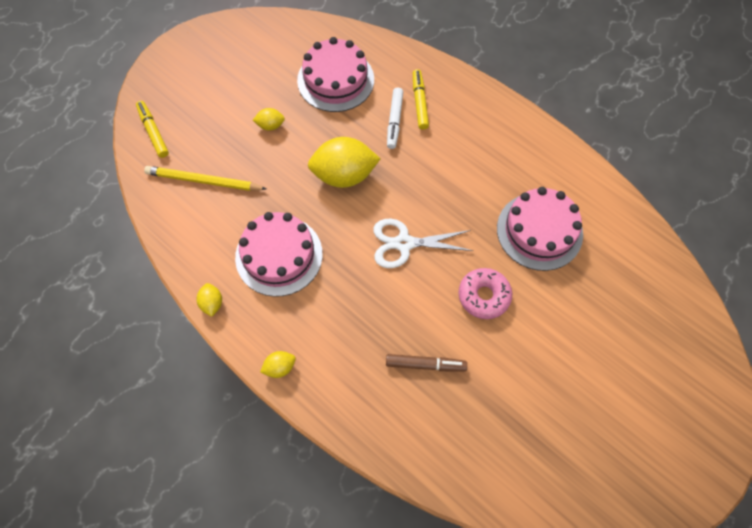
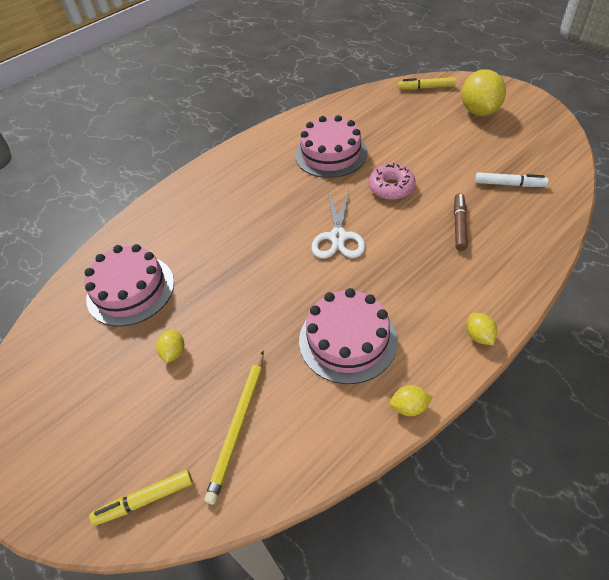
camera: 80 degrees left, 15 degrees down
(344, 175) = (255, 282): yellow lemon -> yellow lemon (479, 111)
(394, 121) = (198, 241): white marker -> white marker (509, 184)
(419, 102) = (182, 223): yellow marker -> yellow marker (426, 88)

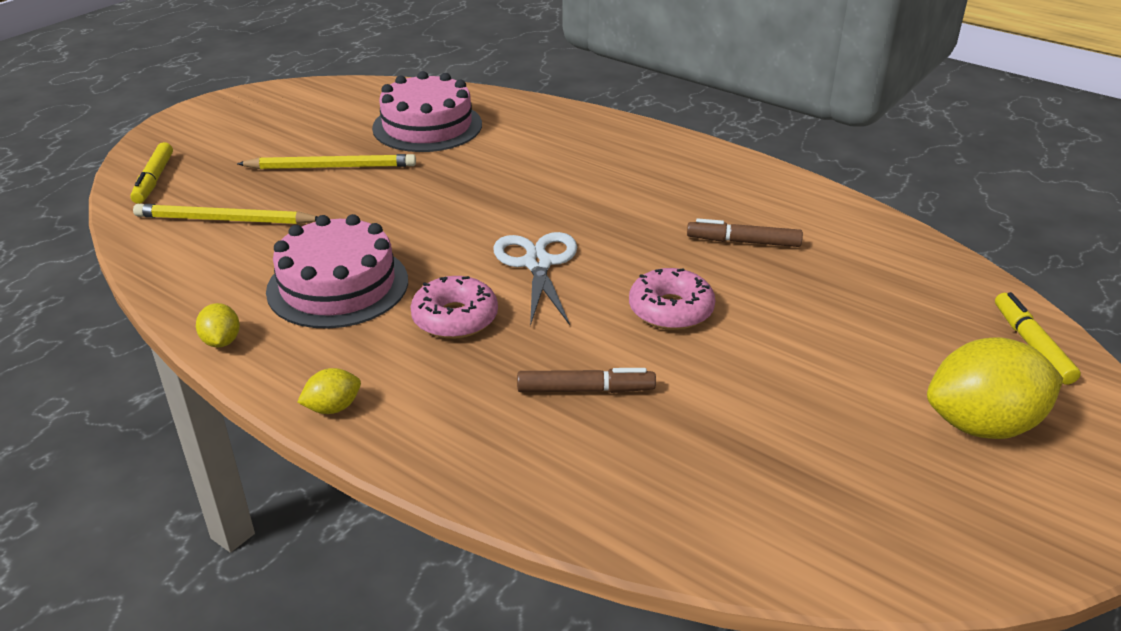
camera: 75 degrees right, 15 degrees down
(145, 500) = (154, 180): yellow marker -> yellow marker turned 150 degrees counterclockwise
(174, 352) = (331, 167): yellow lemon -> yellow pencil
(331, 154) = (743, 242): pink cake -> brown marker
(338, 237) = (537, 264): white scissors -> white scissors turned 90 degrees clockwise
(391, 277) = (455, 318): none -> pink donut
(509, 184) = (724, 461): white marker -> none

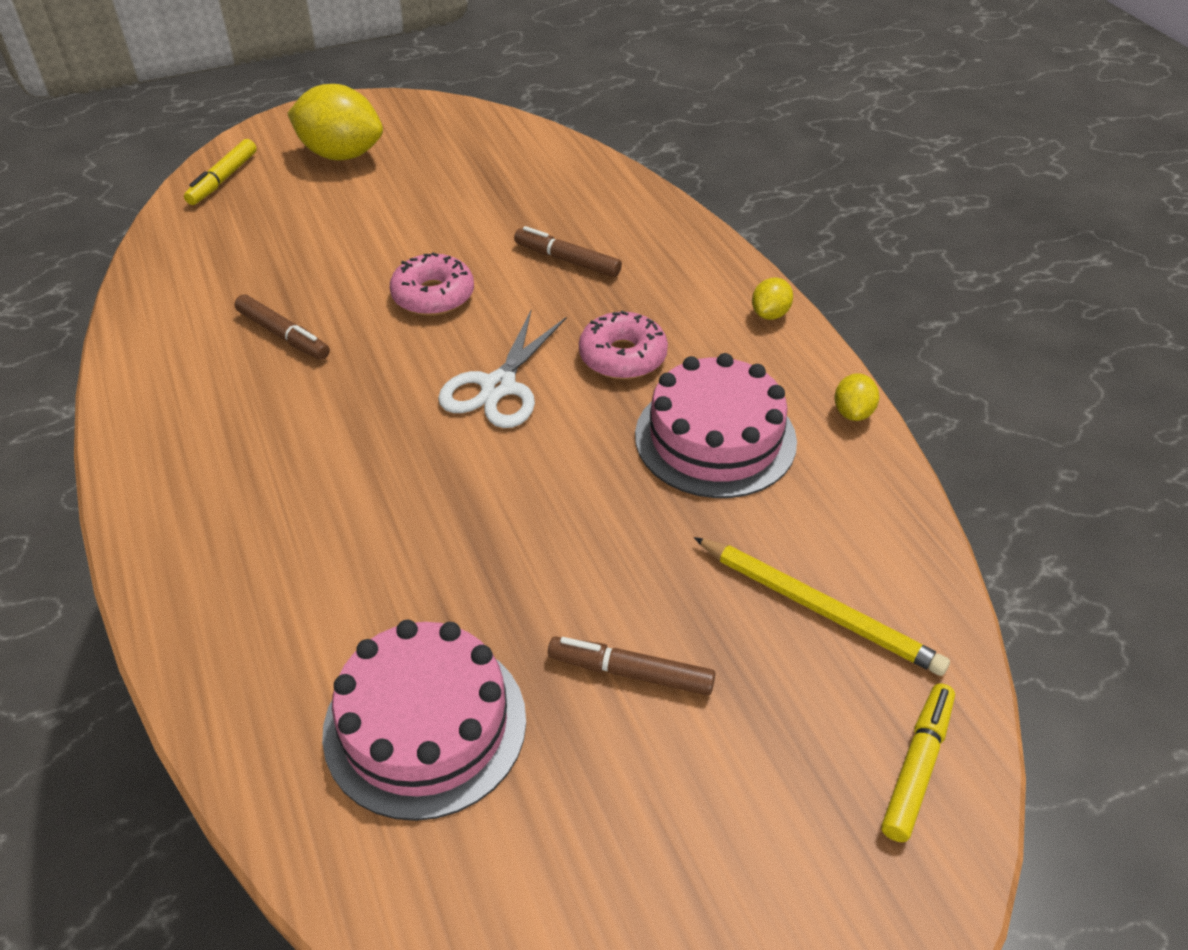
camera: 150 degrees left, 10 degrees up
(331, 167) = (630, 673): yellow pencil -> brown marker
(333, 408) = (770, 314): yellow lemon -> yellow lemon turned 60 degrees counterclockwise

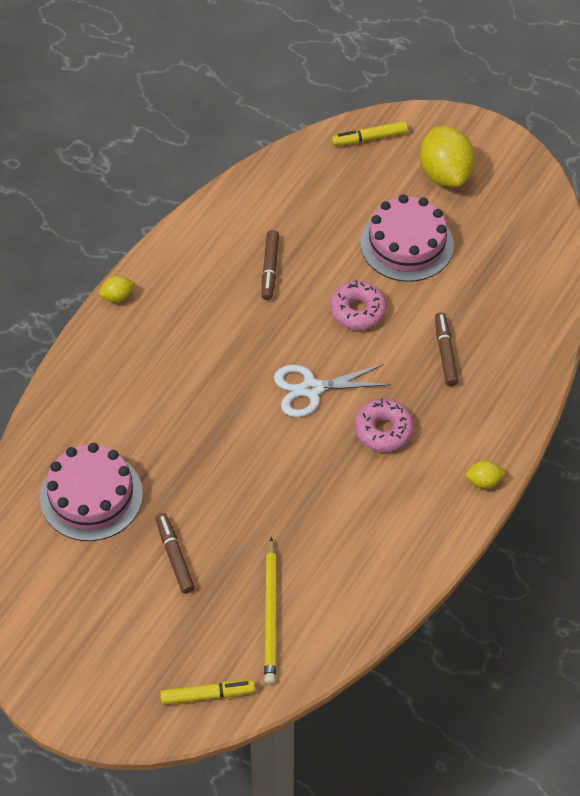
camera: 55 degrees right, 10 degrees up
(715, 438) = (354, 509): pink cake -> pink cake (407, 244)
(853, 412) = (428, 564): yellow lemon -> yellow lemon (117, 296)

